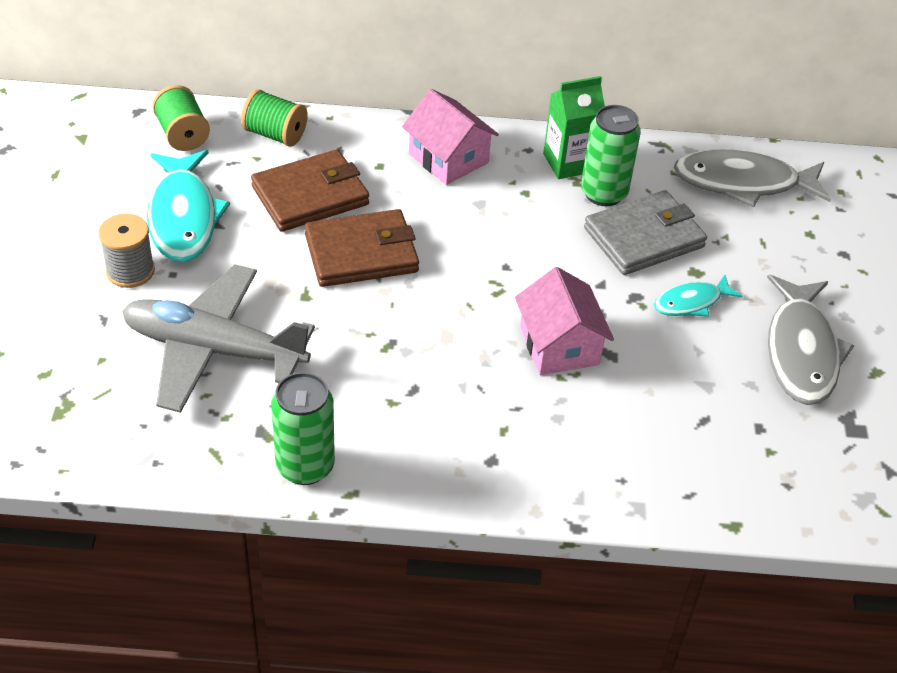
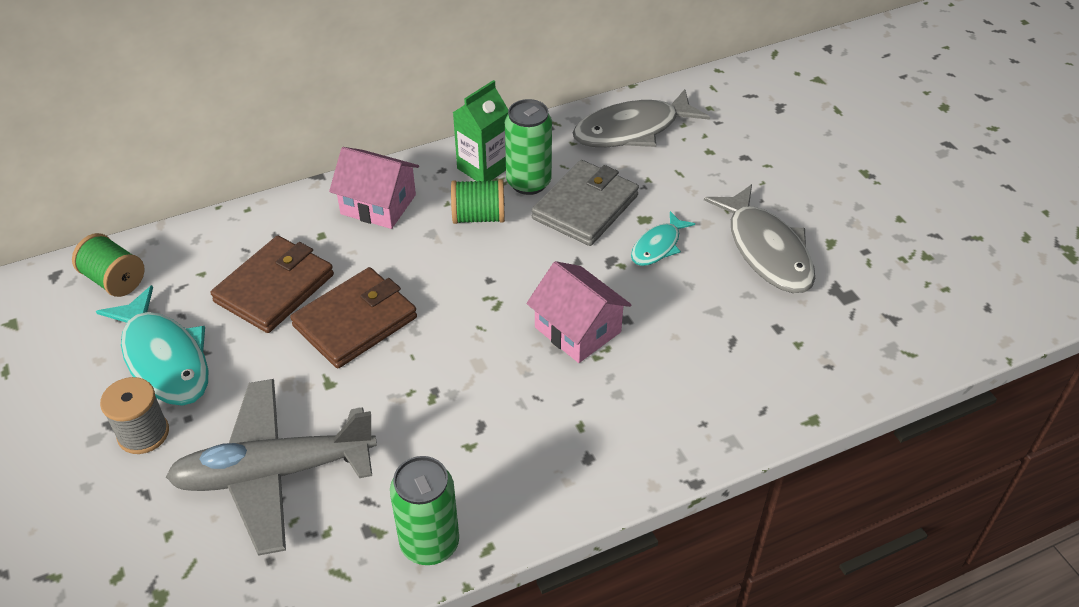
camera: 25 degrees left, 0 degrees up
(275, 134) = (205, 245): green spool -> green spool (479, 217)

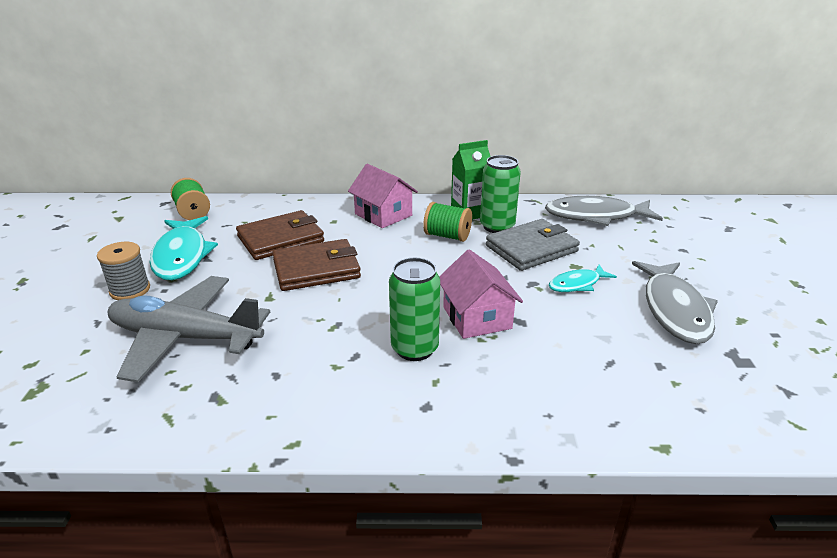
camera: 25 degrees right, 15 degrees down
(430, 543) = (251, 423): green can -> green can (414, 348)

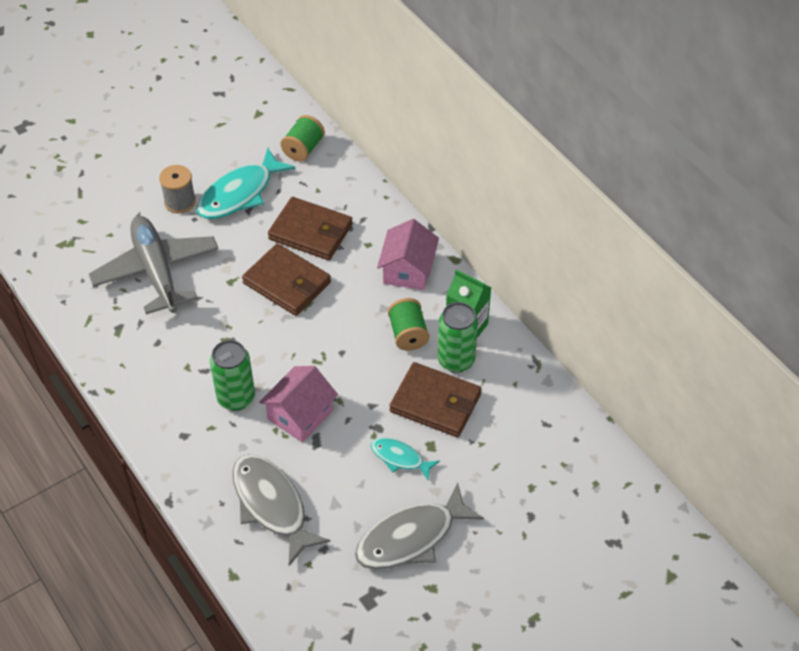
camera: 55 degrees right, 20 degrees up
(531, 249) = (435, 403): grey wallet -> brown wallet
(595, 216) = (544, 425): grey fish -> grey fish (272, 505)

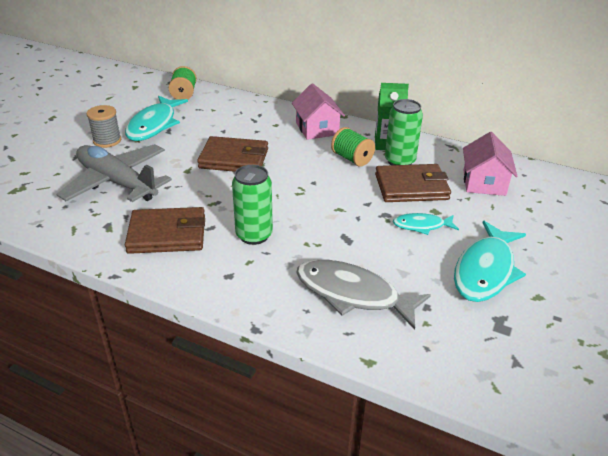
camera: 30 degrees left, 15 degrees down
(300, 414) = (317, 227): pink house -> pink house (484, 182)
(310, 232) = (227, 129): brown wallet -> brown wallet (167, 234)
(411, 537) = (485, 270): grey fish -> turquoise fish

